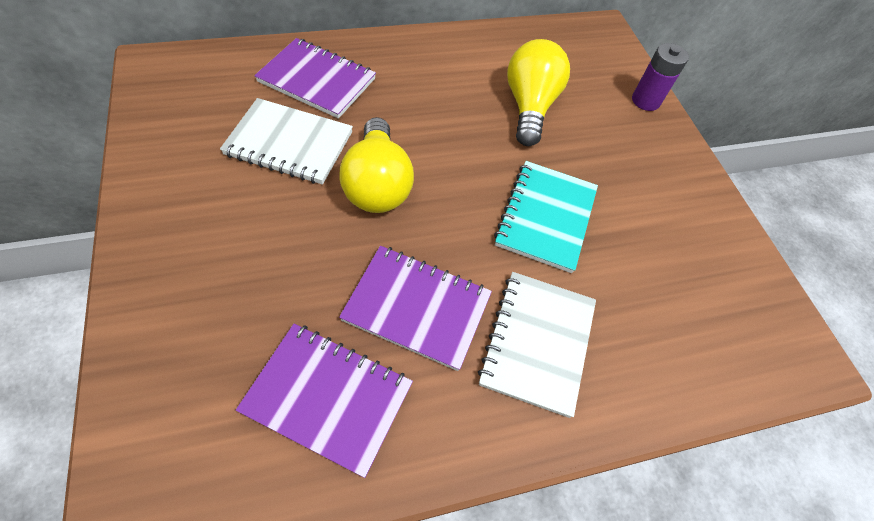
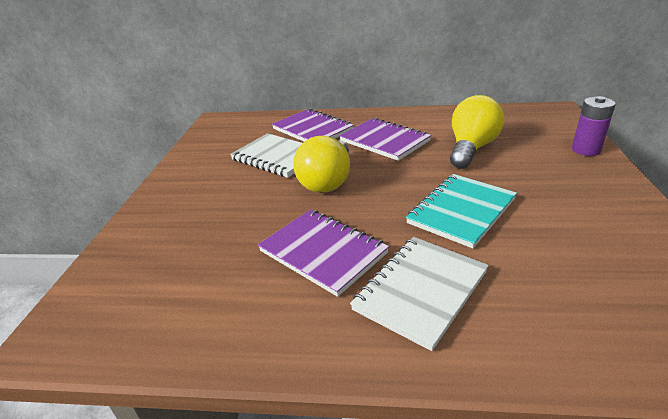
camera: 30 degrees right, 25 degrees down
(328, 397) = (225, 295): purple notebook -> purple notebook (384, 141)

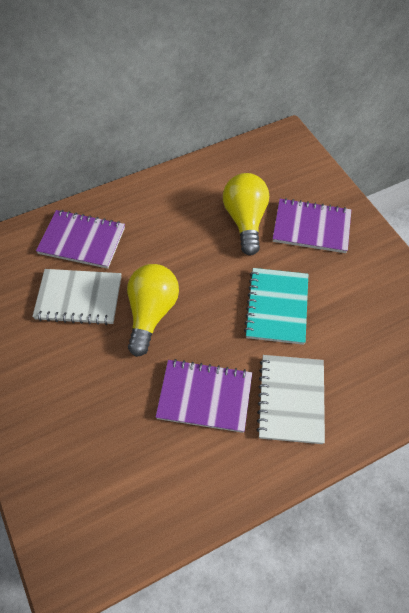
camera: 35 degrees left, 25 degrees up
(327, 181) = (151, 313): yellow light bulb -> yellow light bulb turned 150 degrees counterclockwise
(384, 141) = (165, 235): purple notebook -> purple notebook (311, 227)
(586, 150) = (330, 192): purple battery -> none

